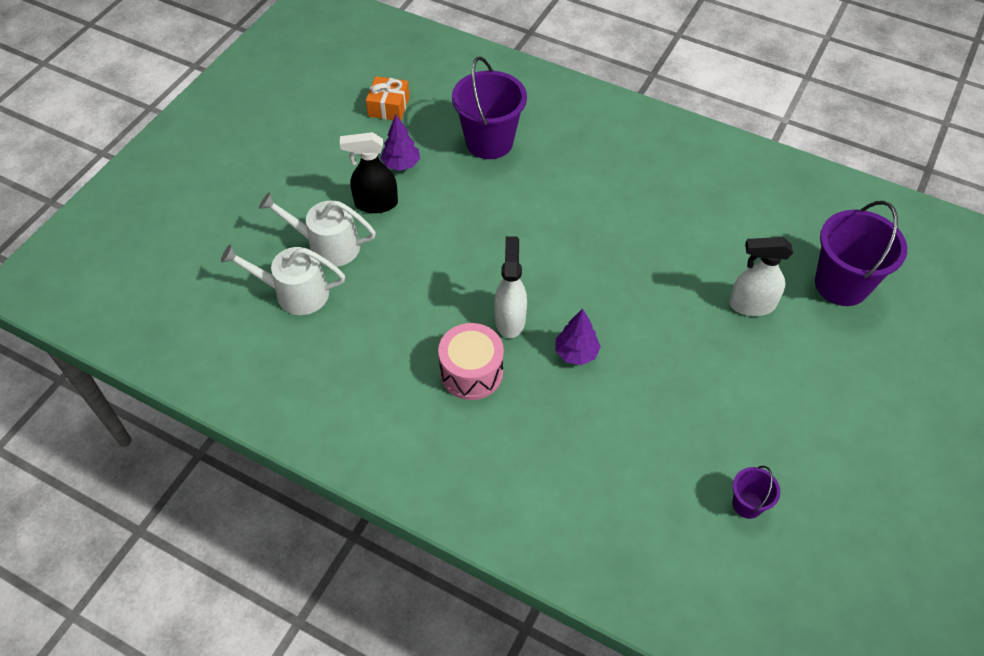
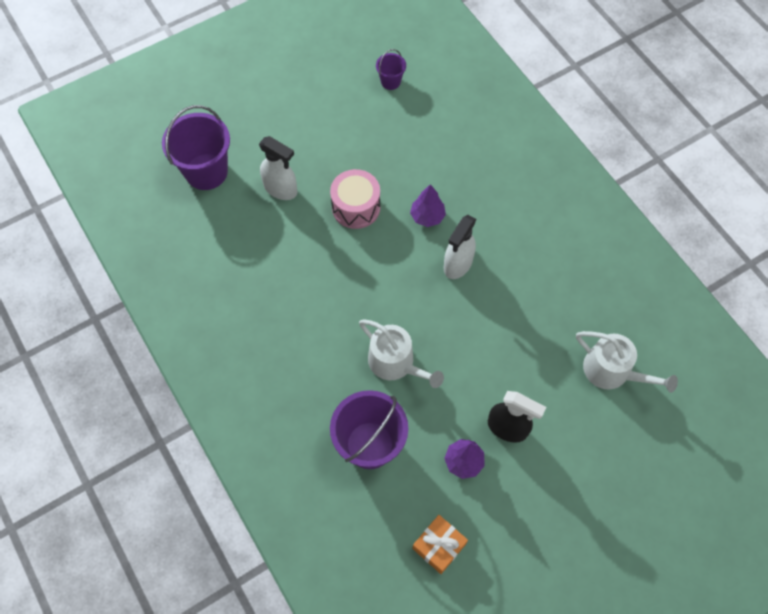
camera: 150 degrees left, 10 degrees up
(327, 245) = (568, 404): white watering can -> white watering can (395, 363)
(471, 372) = (508, 239): pink drum -> pink drum (356, 207)

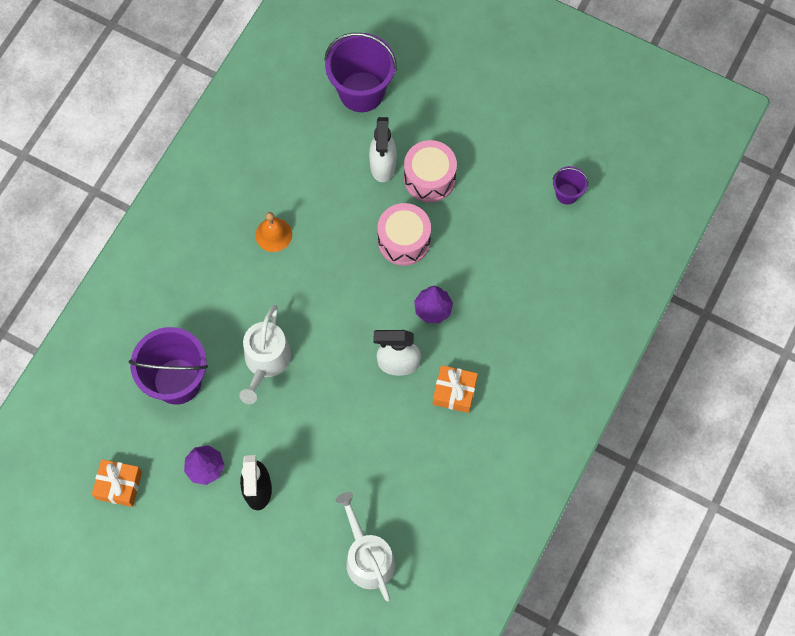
camera: 60 degrees right, 5 degrees up
(286, 299) = (273, 234): none -> orange bell
(315, 163) = (429, 178): none -> pink drum
(506, 237) = (454, 392): none -> orange gift
(612, 371) = (367, 557): white watering can -> white watering can turned 150 degrees clockwise

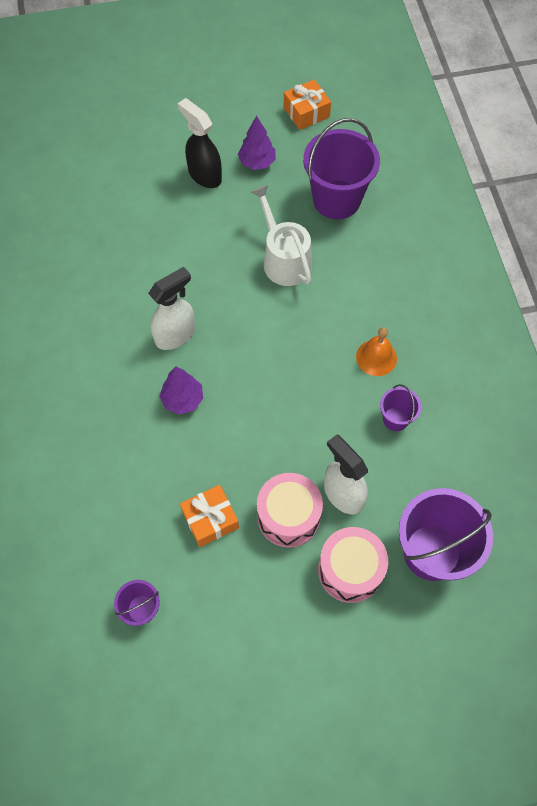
camera: 140 degrees right, 5 degrees down
(302, 184) = (395, 419): none -> purple bucket
(367, 557) = (82, 190): white watering can -> none
(404, 241) = (260, 439): pink drum -> pink drum (350, 570)
(454, 392) = (108, 347): orange gift -> orange gift (210, 519)

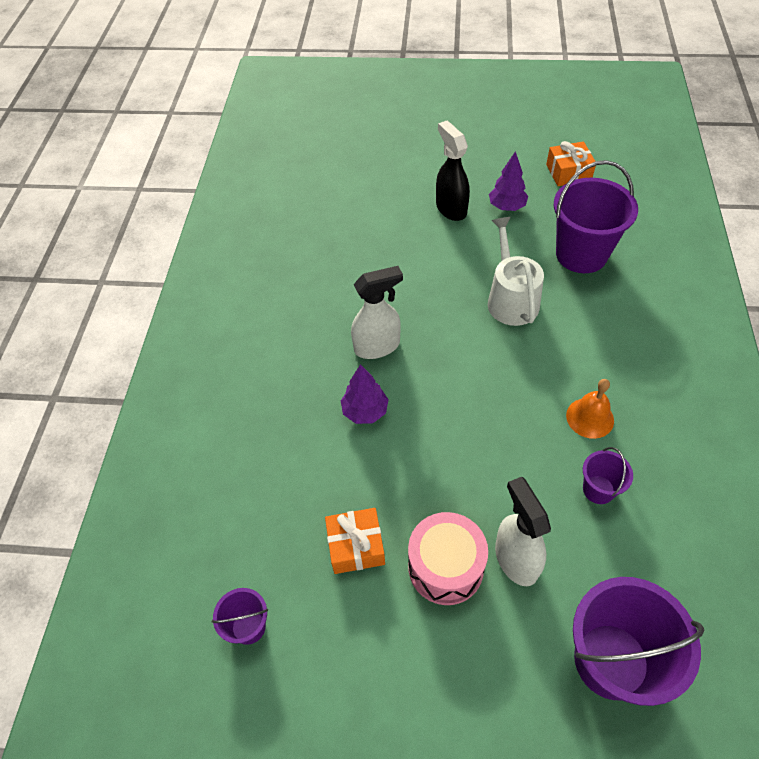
camera: 20 degrees right, 10 degrees down
(350, 570) = (503, 652): pink drum -> none

